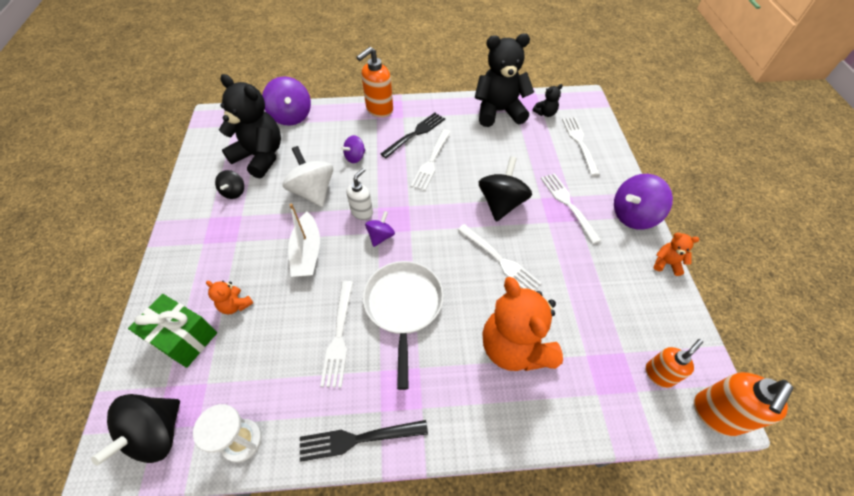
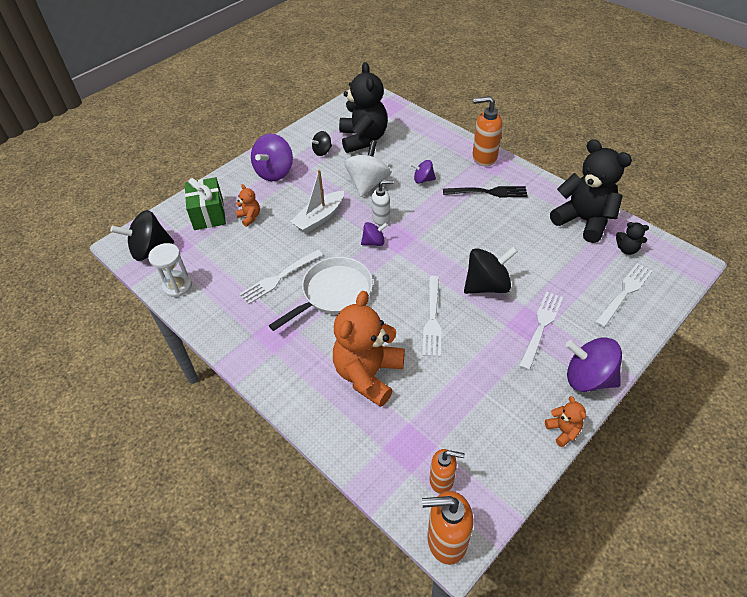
camera: 50 degrees right, 5 degrees down
(235, 305) = (250, 217): orange teddy bear -> orange teddy bear turned 150 degrees clockwise
(291, 116) = (415, 124): purple spinning top -> purple spinning top (274, 172)
(358, 439) = (225, 336): black fork -> none
(431, 161) = (474, 219): white fork -> none

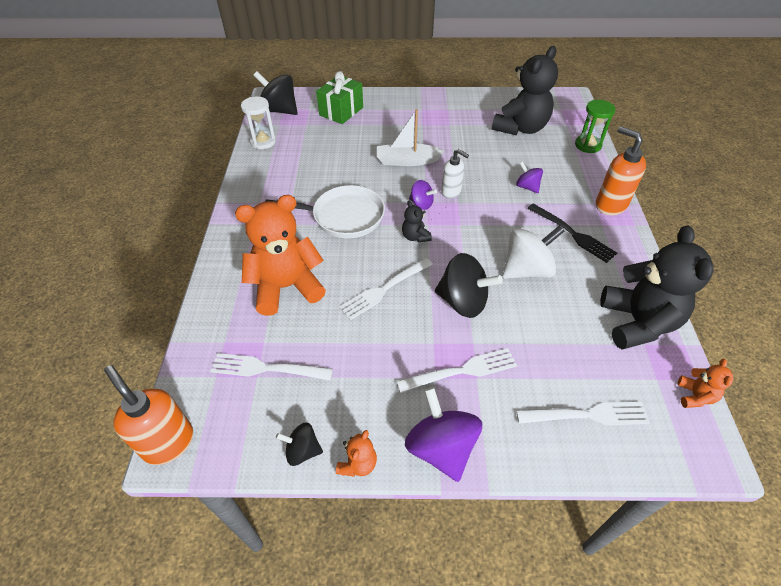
camera: 45 degrees right, 0 degrees up
(250, 217) = (363, 130): orange teddy bear -> orange teddy bear (695, 396)
(274, 172) = (421, 111): purple spinning top -> none
(279, 278) = (325, 180): white fork -> white fork (267, 368)
(322, 151) = (475, 118): black spinning top -> black spinning top (302, 451)
(368, 183) = (477, 161): white spinning top -> white spinning top (526, 270)
(421, 124) = (588, 145): none -> green hourglass
(442, 480) = (225, 402): orange soap dispenser -> none
(627, 249) = (649, 382): black teddy bear -> black teddy bear (415, 237)

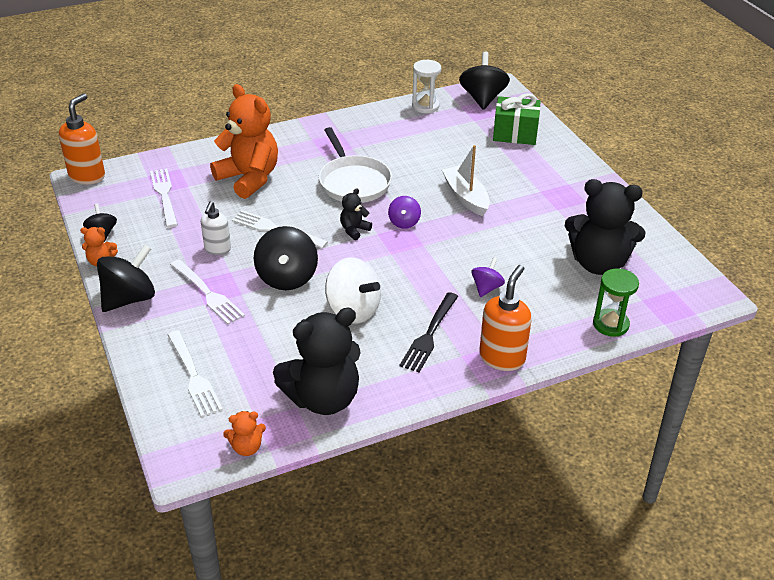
camera: 65 degrees right, 10 degrees down
(441, 448) = (129, 298): purple spinning top -> black spinning top
(451, 192) = (437, 237): white soap dispenser -> white soap dispenser (217, 249)

